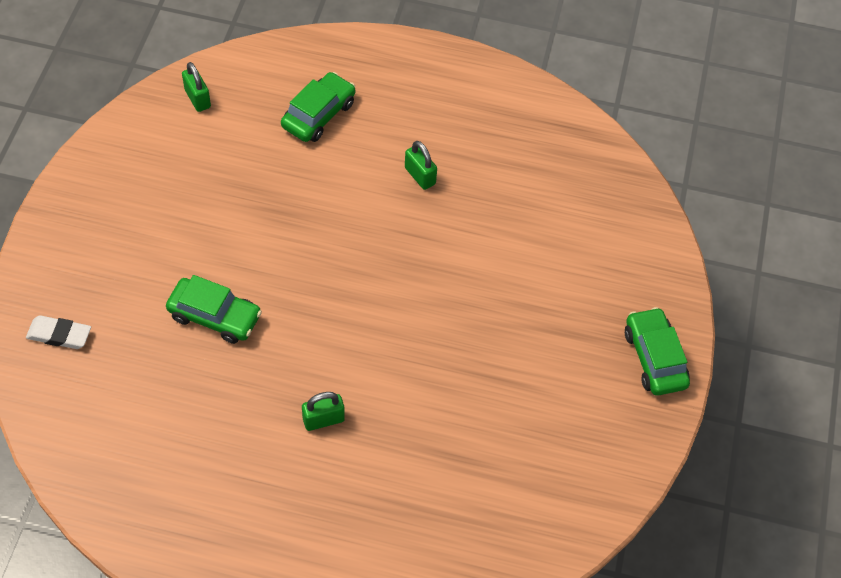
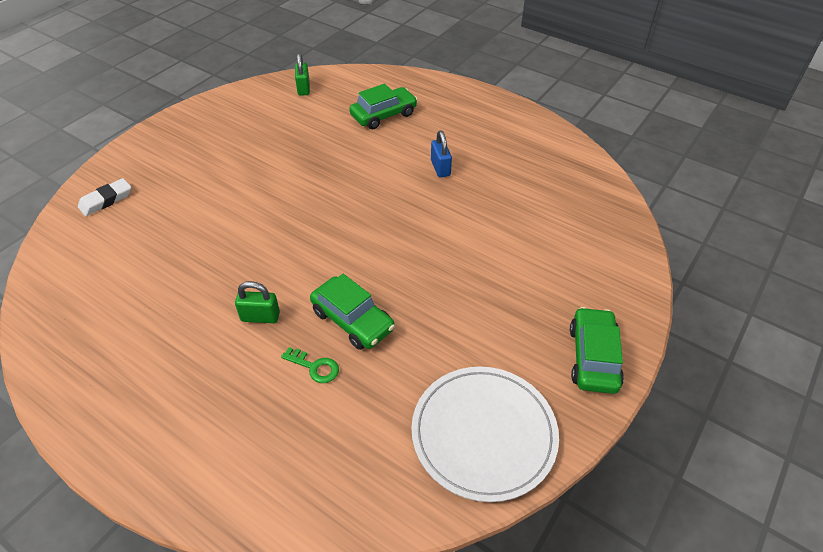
camera: 25 degrees right, 10 degrees down
(59, 335) = (106, 200): white eraser -> white eraser turned 75 degrees counterclockwise
(215, 316) = (225, 218): green car -> green car (353, 320)
(406, 453) = (315, 367): none -> green key
(420, 176) = (440, 168): green padlock -> blue padlock
(586, 464) = (483, 433): none -> white plate

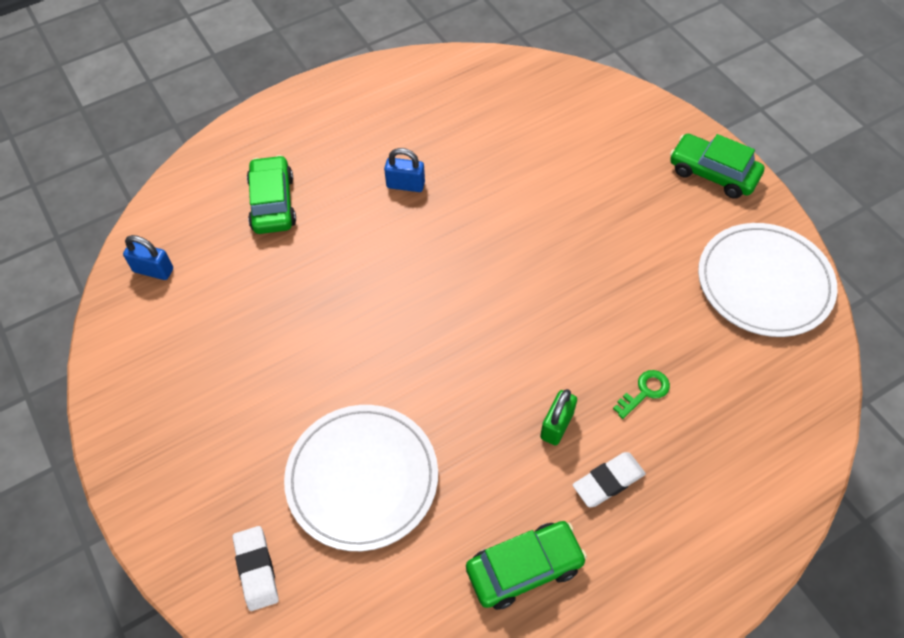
camera: 65 degrees left, 10 degrees up
(182, 225) = (362, 478): none -> white plate
(219, 364) = (608, 481): none -> white eraser
(303, 88) = (153, 270): green padlock -> blue padlock
(353, 320) = (597, 340): green car -> green car (524, 568)

